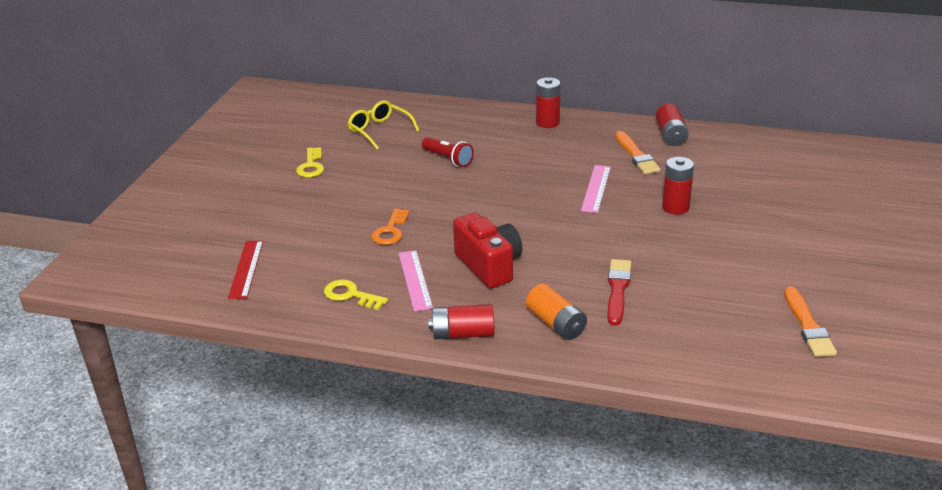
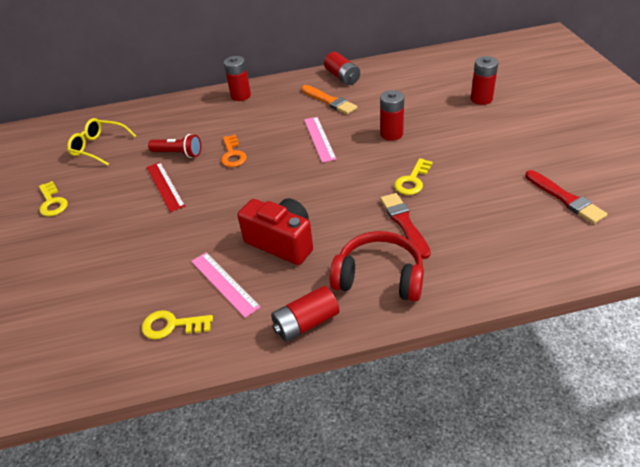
camera: 25 degrees left, 10 degrees up
(246, 269) = (44, 340): red ruler -> red ruler (165, 186)
(390, 231) = (169, 241): orange key -> orange key (232, 154)
(556, 324) = (379, 277): orange battery -> red headphones
(659, 256) = (412, 180): none -> yellow key
(808, 325) = (565, 198): orange brush -> red brush
(809, 204) = (481, 99): none -> red battery

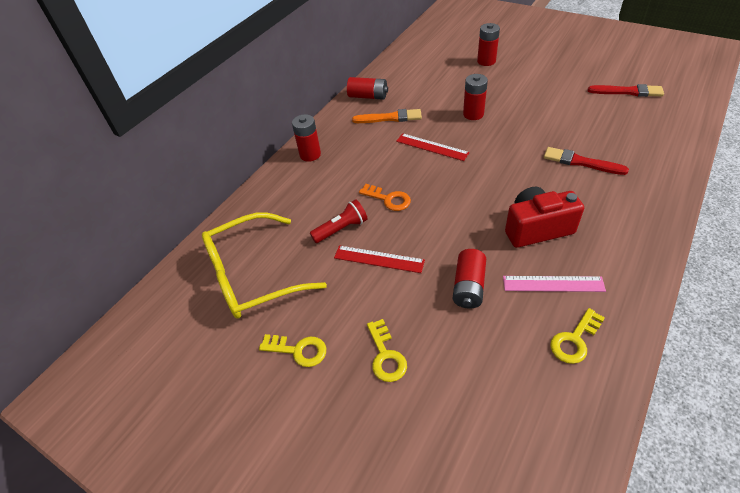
camera: 45 degrees left, 5 degrees up
(99, 147) = (252, 276): yellow glasses -> yellow glasses, size x1.72
(306, 323) = (641, 262): red battery -> red battery (468, 287)
(319, 139) = (432, 147): pink ruler -> red ruler
(379, 277) = (625, 202): red headphones -> none
(412, 180) = (538, 134): yellow key -> yellow key (385, 356)

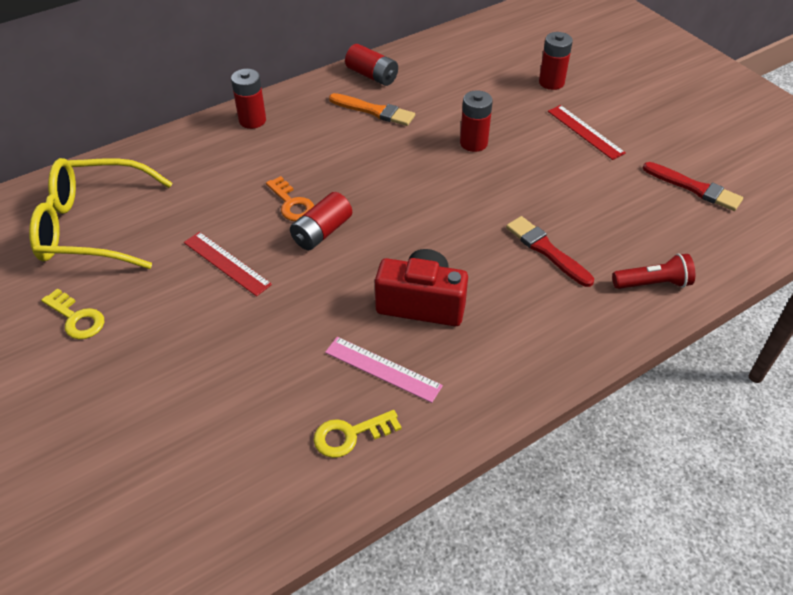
camera: 20 degrees right, 0 degrees up
(341, 229) = (216, 216): red flashlight -> red flashlight (653, 283)
(385, 356) = (151, 361): yellow key -> none
(432, 147) = (390, 163): red ruler -> red ruler (585, 132)
(468, 287) = (291, 332): red battery -> red battery (322, 232)

